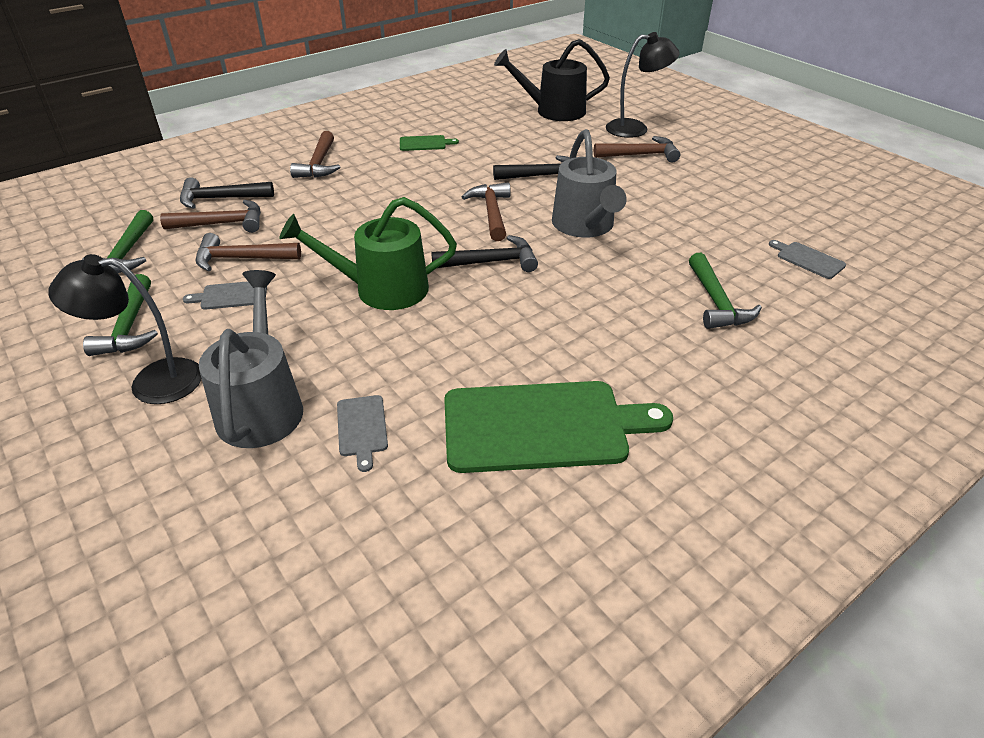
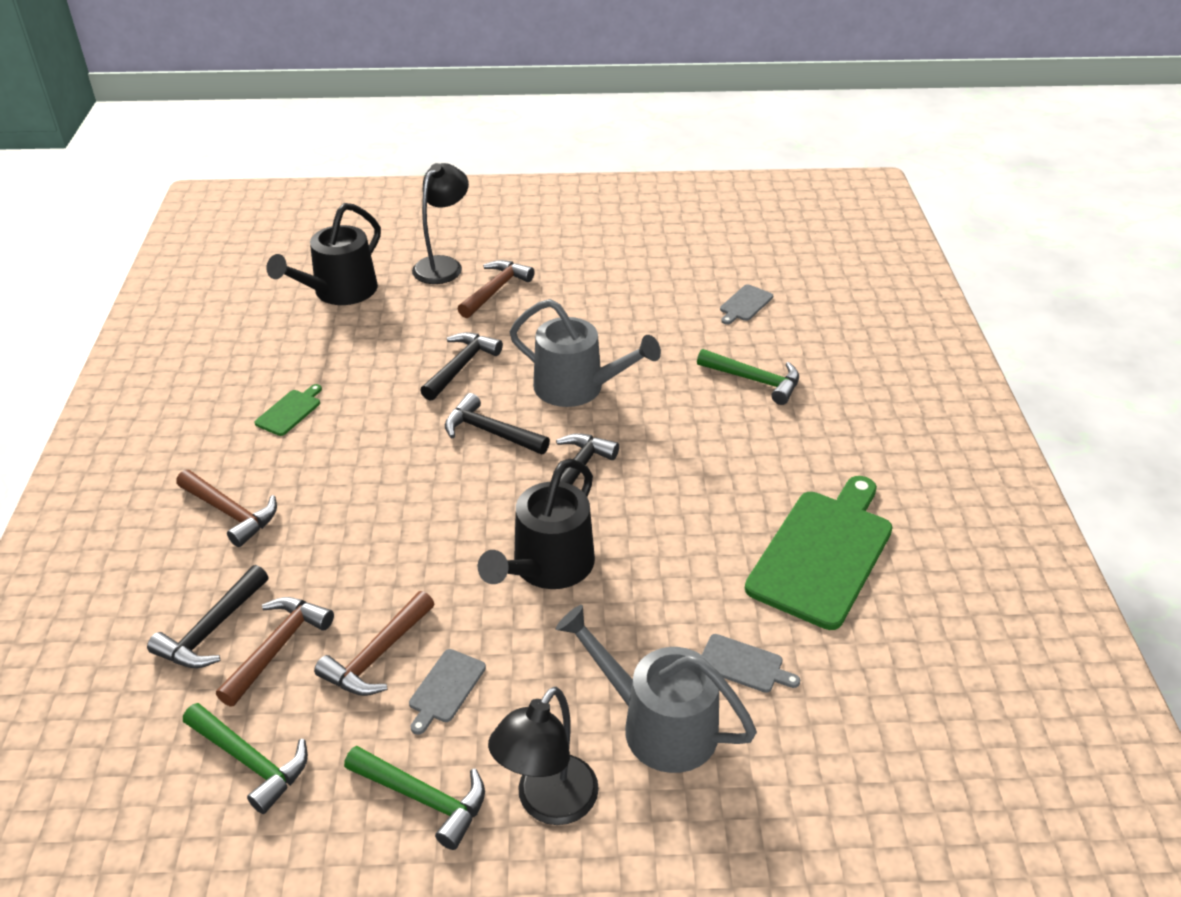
camera: 55 degrees left, 0 degrees up
(382, 289) = (547, 566): green watering can -> black watering can
(491, 212) = (490, 432): brown hammer -> black hammer
(808, 259) = (745, 304): grey cutting board -> grey cutting board turned 45 degrees counterclockwise

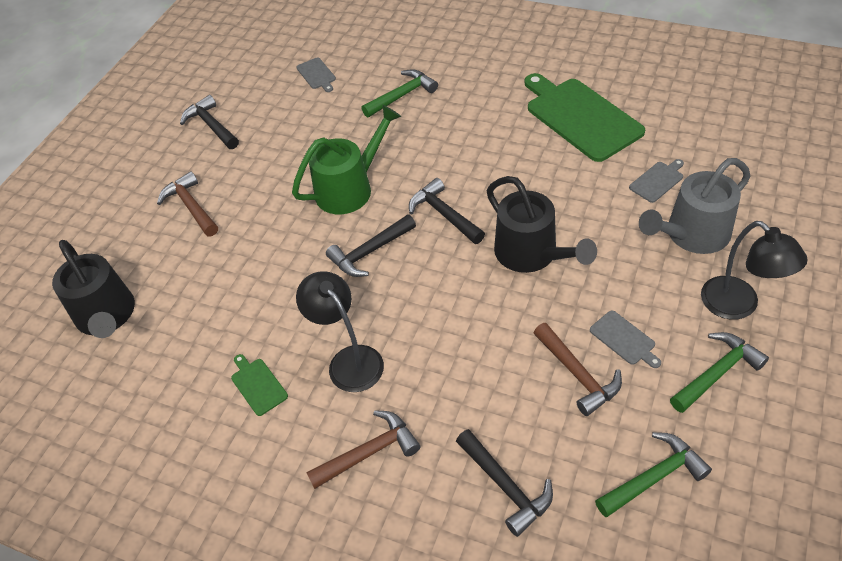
camera: 60 degrees left, 10 degrees up
(277, 647) = (544, 440): brown hammer -> none
(443, 265) = (127, 233): black lamp -> black lamp (349, 360)
(461, 366) = (277, 252): black hammer -> black hammer (211, 126)
(577, 387) = (350, 188): grey watering can -> green watering can

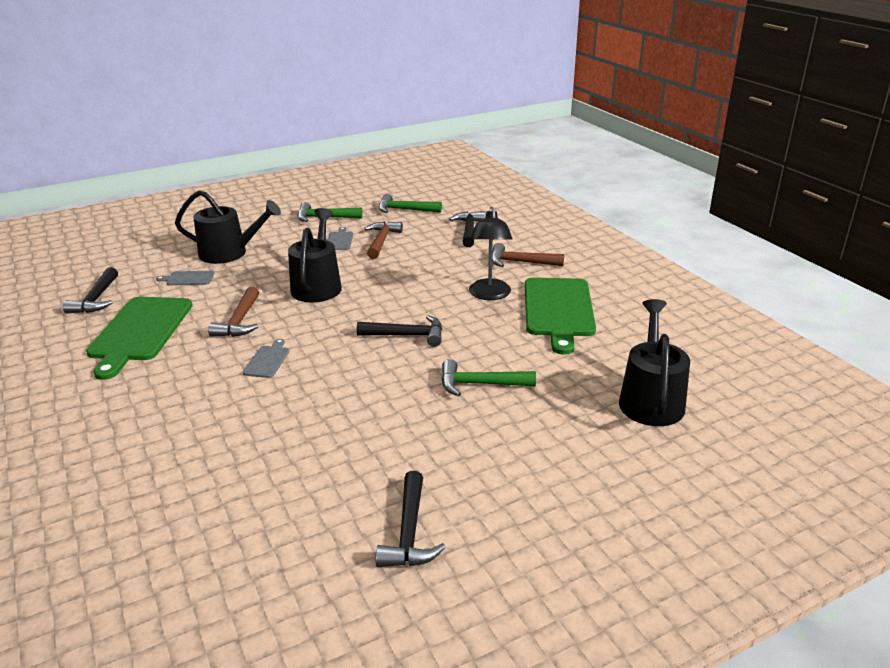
camera: 145 degrees left, 20 degrees down
(191, 206) = (511, 448): brown hammer -> brown hammer (239, 321)
(258, 385) = (558, 310): green cutting board -> green cutting board, size x2.31
(317, 74) = (227, 520): grey cutting board -> grey cutting board (267, 360)
(350, 188) = (363, 381): green watering can -> none
(402, 95) = (203, 433): green hammer -> green hammer (480, 384)
(444, 214) = (328, 329): black hammer -> black hammer (96, 299)
(692, 234) = (229, 253): grey watering can -> black watering can
(738, 306) = (271, 227): black lamp -> none

